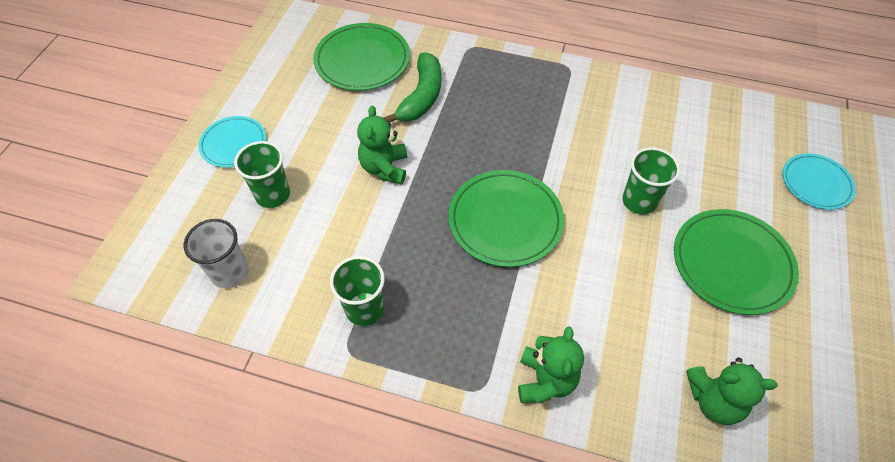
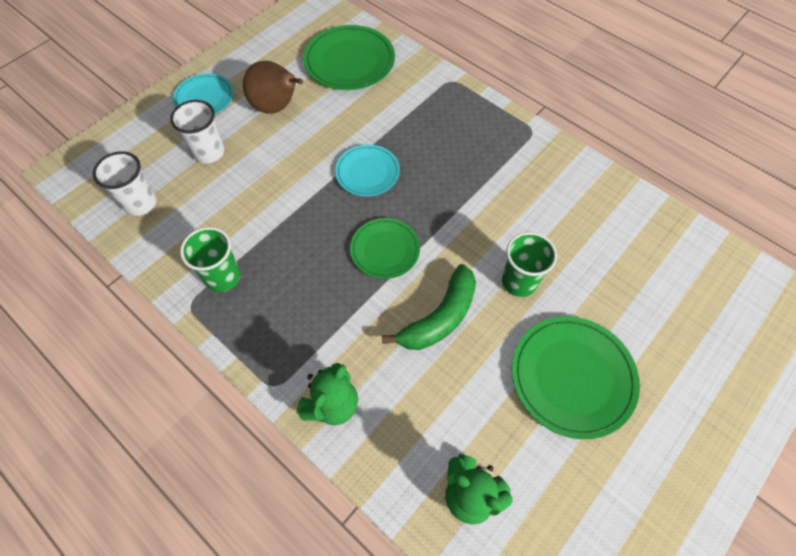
camera: 25 degrees right, 5 degrees up
(273, 195) = (209, 152): green cup -> white cup
(316, 127) = (277, 107): none -> brown pear
(384, 168) = (311, 163): green teddy bear -> none
(422, 97) = (380, 111): green banana -> green banana (440, 317)
(505, 220) = (385, 250): green plate -> green plate, size x0.63
(816, 183) = (714, 337): turquoise plate -> turquoise plate (367, 172)

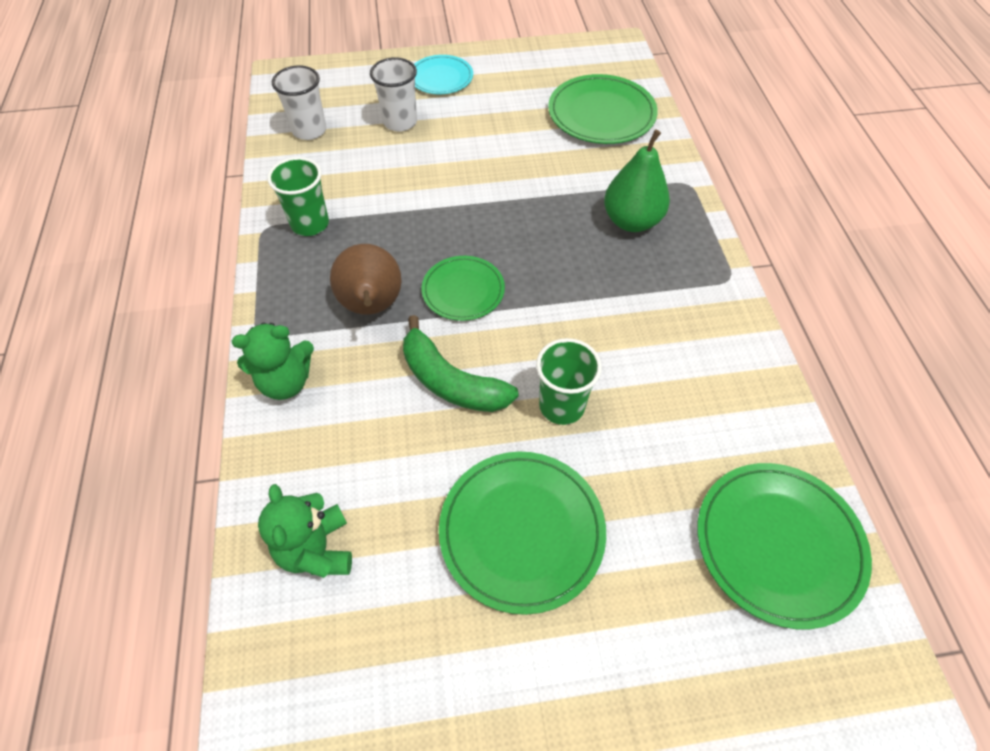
camera: 40 degrees right, 5 degrees down
(277, 107) = (493, 117): brown pear -> brown pear (372, 306)
(367, 172) = (517, 216): turquoise plate -> none
(440, 317) = (451, 381): green banana -> green banana turned 45 degrees clockwise
(442, 129) = (631, 221): none -> green pear
(697, 274) = (778, 544): none -> green plate

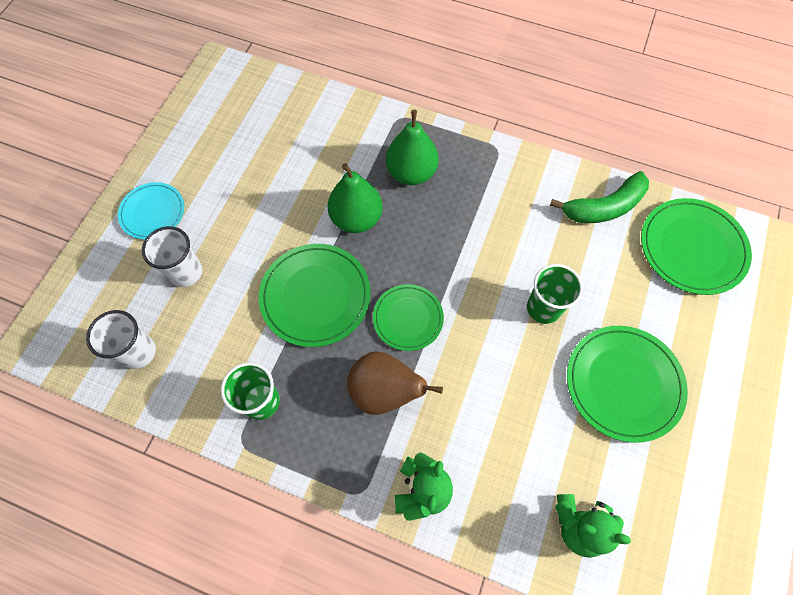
camera: 60 degrees left, 10 degrees up
(451, 381) = (486, 369): green banana -> green banana (604, 207)
(542, 204) = (356, 218): none -> green pear
(601, 114) = (288, 125): green plate -> green plate (315, 296)

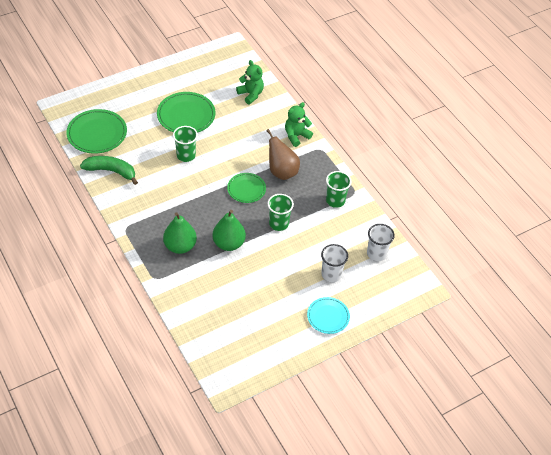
camera: 145 degrees left, 15 degrees down
(315, 296) = (278, 223): green plate -> green cup

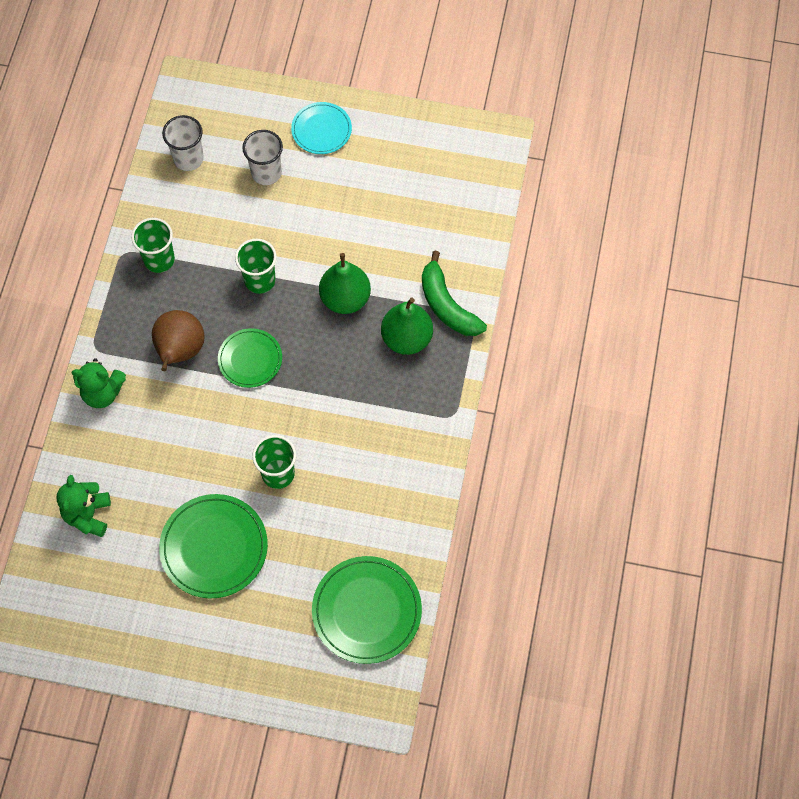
camera: 135 degrees left, 15 degrees up
(111, 171) = (400, 524): green banana -> green banana (447, 305)

